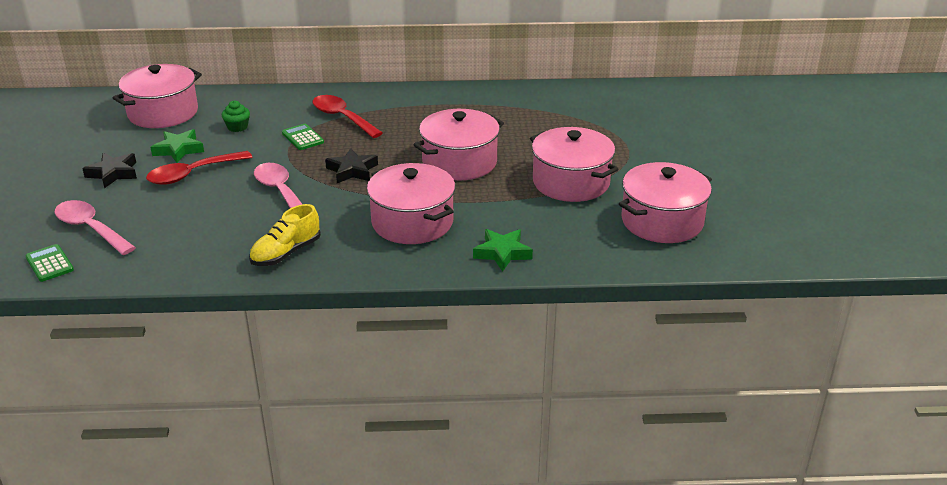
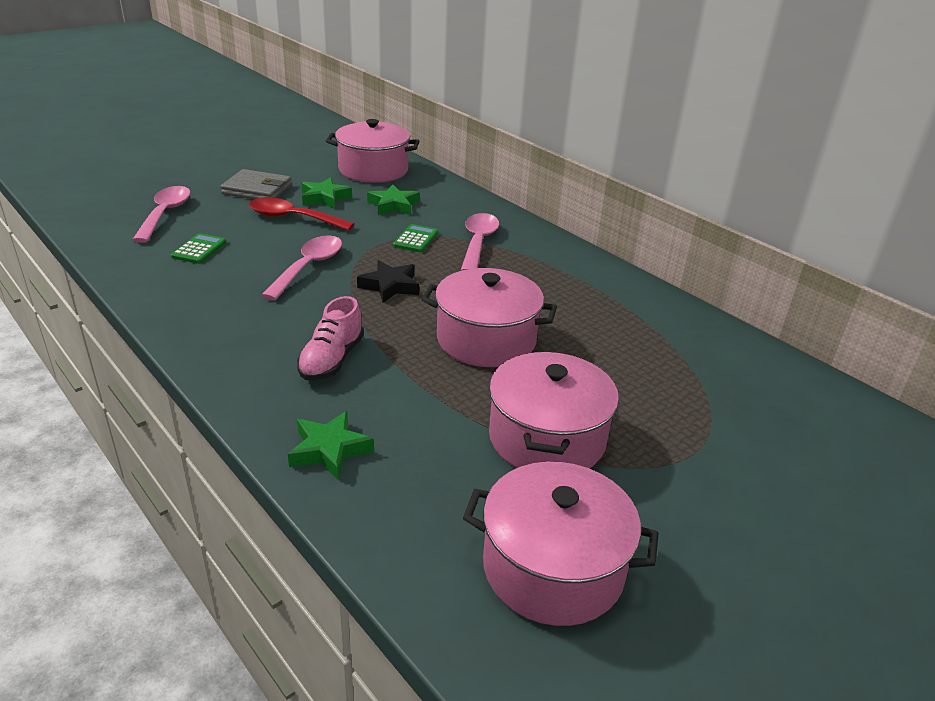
camera: 50 degrees right, 0 degrees up
(49, 264) = (99, 220): green calculator -> green calculator (199, 249)
(113, 173) = (257, 189): black star -> grey wallet
(237, 127) = (393, 205): green cupcake -> green star
(286, 253) = (204, 312): yellow shoe -> none
(342, 118) = (478, 243): red spoon -> pink spoon
(412, 222) = (331, 360): pink pot -> pink shoe

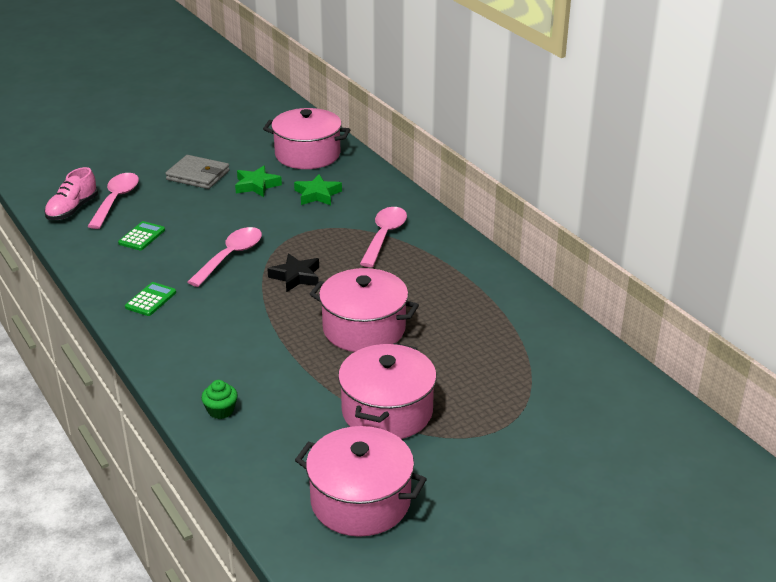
camera: 10 degrees right, 0 degrees up
(293, 218) = (225, 207): red spoon -> none
(329, 450) = (221, 410): green star -> green cupcake
(331, 360) = (235, 340): pink shoe -> pink shoe (72, 209)
(416, 239) = (329, 231): green calculator -> green calculator (151, 300)

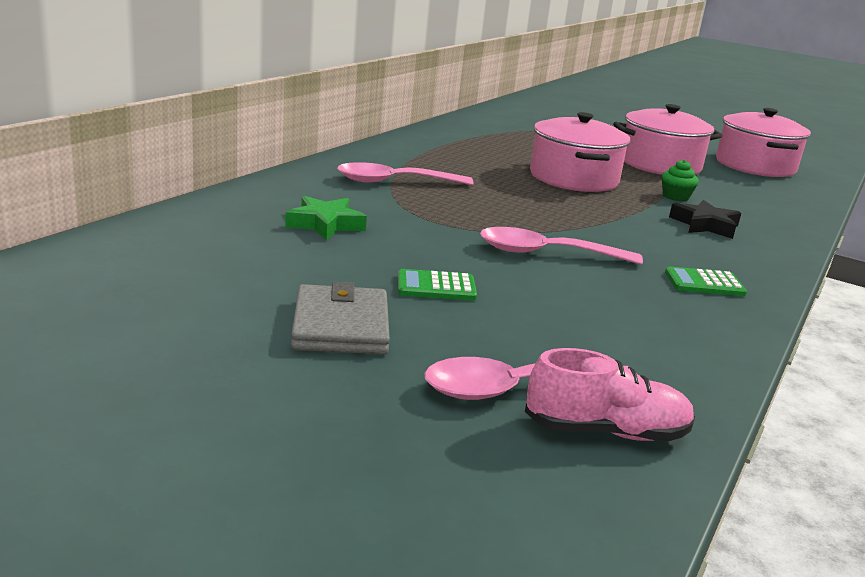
camera: 120 degrees left, 10 degrees down
(142, 237) = (589, 328): green calculator -> green calculator (436, 287)
(221, 410) = (775, 217): green cupcake -> green cupcake (675, 197)
(256, 185) = (334, 268): green star -> none
(296, 277) = (535, 213): black star -> black star (705, 225)
(307, 154) = (190, 246): pink pot -> none

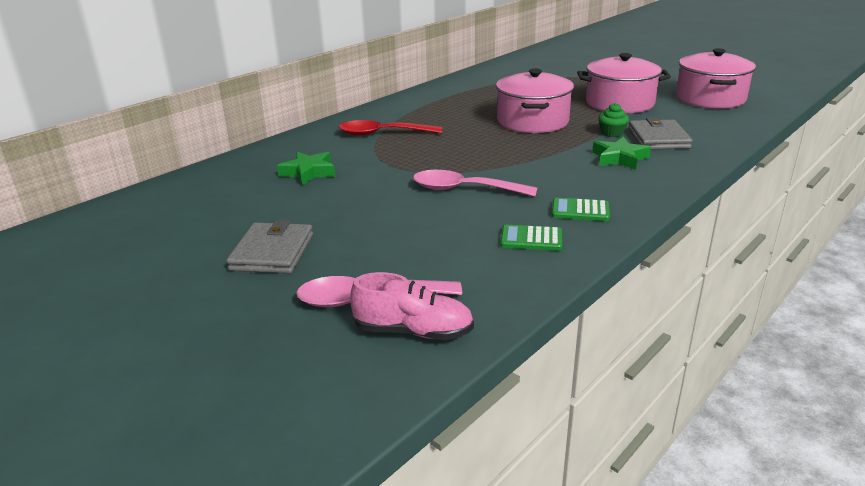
camera: 15 degrees right, 5 degrees up
(394, 182) = (382, 134): pink spoon -> red spoon
(436, 287) = (360, 220): green calculator -> green calculator (531, 239)
(705, 225) = (619, 158): black star -> green star
(731, 206) = (658, 139): none -> grey wallet

